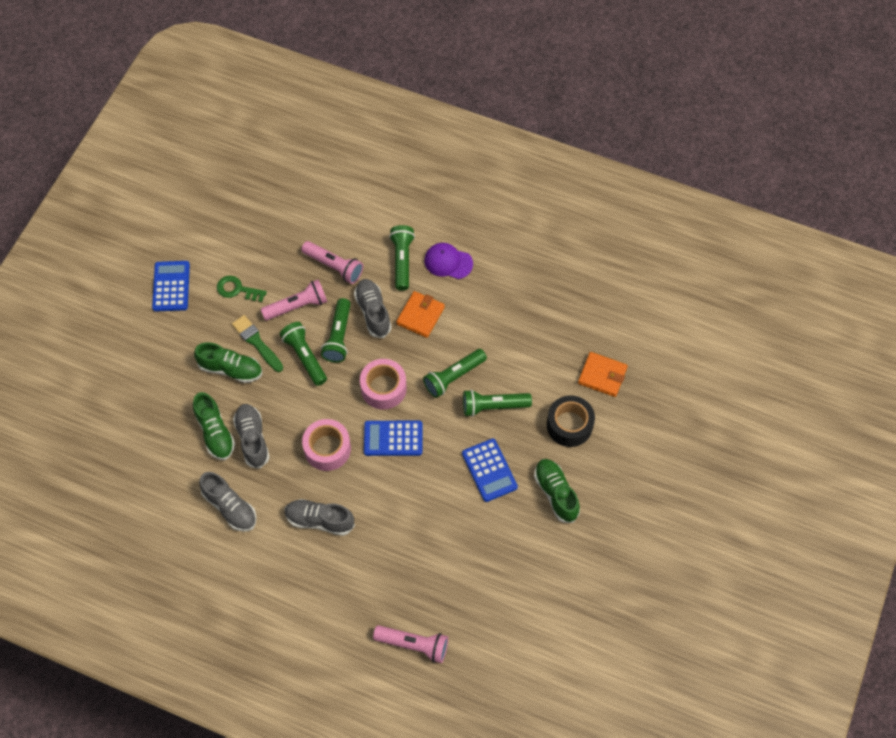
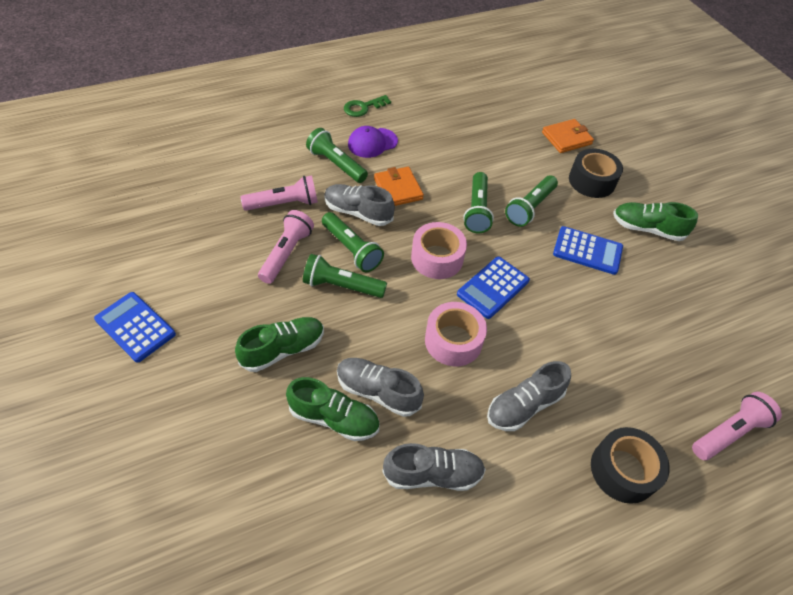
camera: 50 degrees left, 10 degrees down
(237, 289) = (212, 281): green key -> green key (363, 107)
(256, 342) = (282, 308): green brush -> none
(327, 601) = (623, 470): none -> black tape

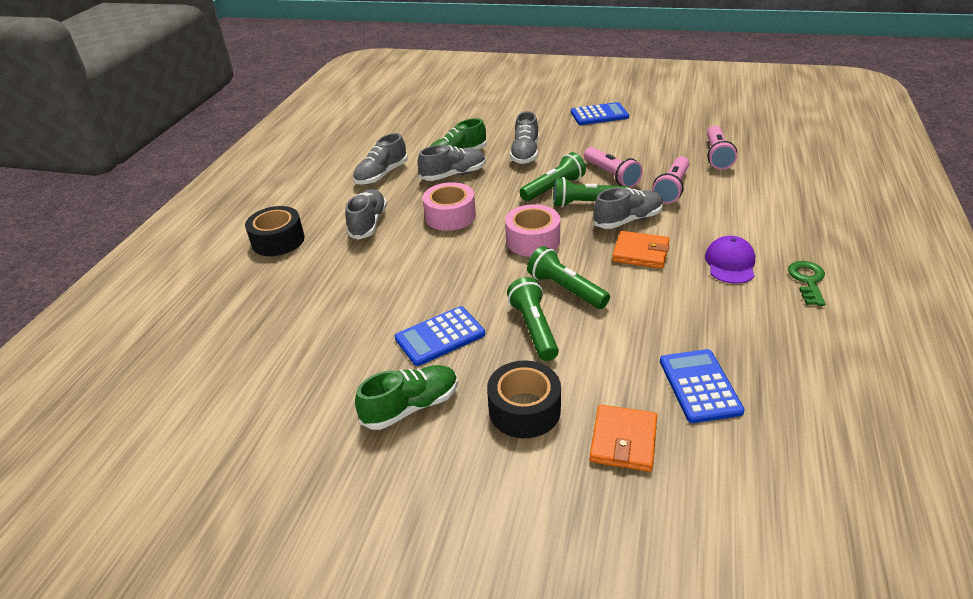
camera: 135 degrees right, 15 degrees down
(283, 349) = (525, 153): green shoe -> grey shoe
(336, 164) = (708, 230): green flashlight -> none
(493, 287) = (471, 255): blue calculator -> blue calculator (699, 386)
(728, 432) = (215, 305): pink flashlight -> pink flashlight (717, 156)

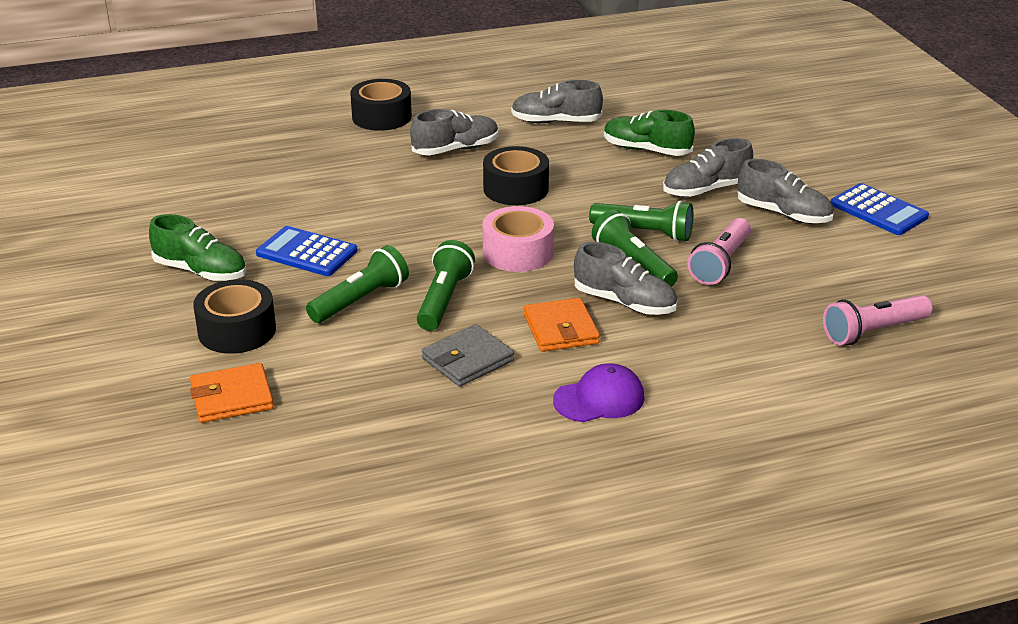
camera: 55 degrees right, 5 degrees down
(450, 216) = (516, 189): pink tape -> black tape
(453, 175) = (603, 162): grey shoe -> grey shoe (783, 214)
(650, 302) = (467, 360): none -> grey wallet
(672, 188) = (737, 316): pink flashlight -> none
(699, 386) = (345, 425): blue calculator -> none
(807, 280) = (615, 467): green key -> none

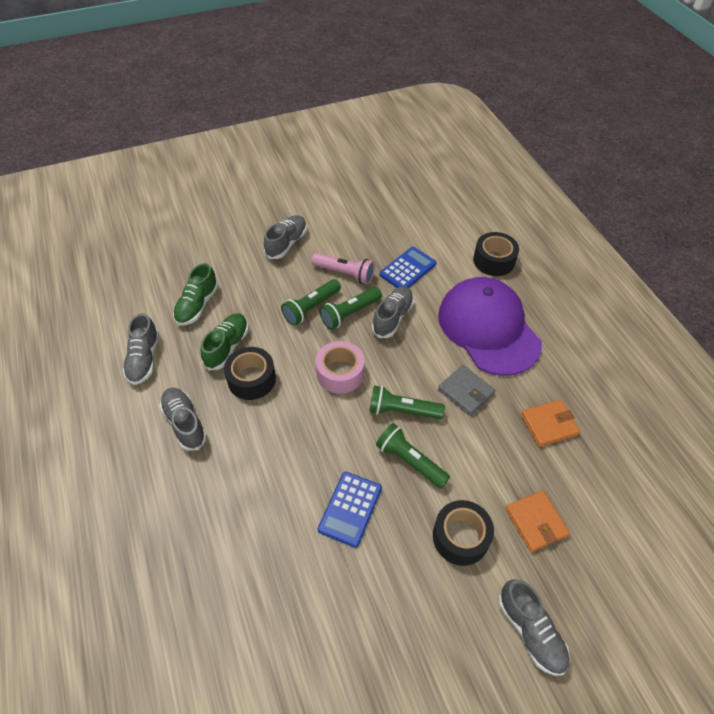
camera: 95 degrees left, 20 degrees up
(201, 271) = (385, 586): green shoe -> green shoe (227, 347)
(382, 117) = (114, 488): black tape -> black tape (494, 261)
(561, 329) = (425, 347): orange wallet -> orange wallet (549, 424)
(599, 399) = (488, 328): purple cap -> purple cap, size x2.28
(644, 233) = (311, 308): green flashlight -> green flashlight turned 150 degrees counterclockwise
(706, 190) = (256, 276): grey shoe -> grey shoe (530, 631)
(873, 332) = (405, 219): pink flashlight -> none
(878, 211) = (282, 205): blue calculator -> blue calculator (408, 269)

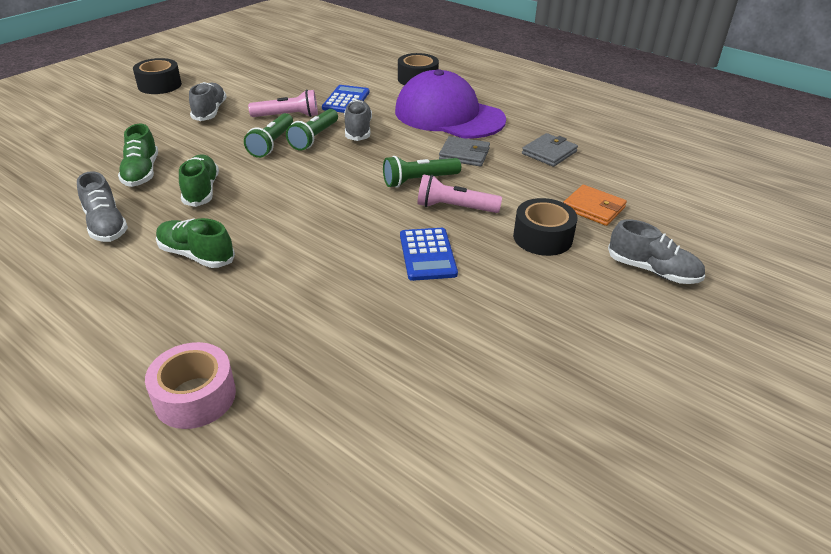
camera: 30 degrees left, 15 degrees down
(185, 423) = (196, 255): grey shoe -> green shoe
(251, 379) = (248, 204): black tape -> black tape (159, 85)
(340, 373) = (338, 175): pink tape -> pink tape (195, 396)
(410, 461) = (455, 208): green flashlight -> pink flashlight
(549, 424) = (549, 153): orange wallet -> grey wallet

